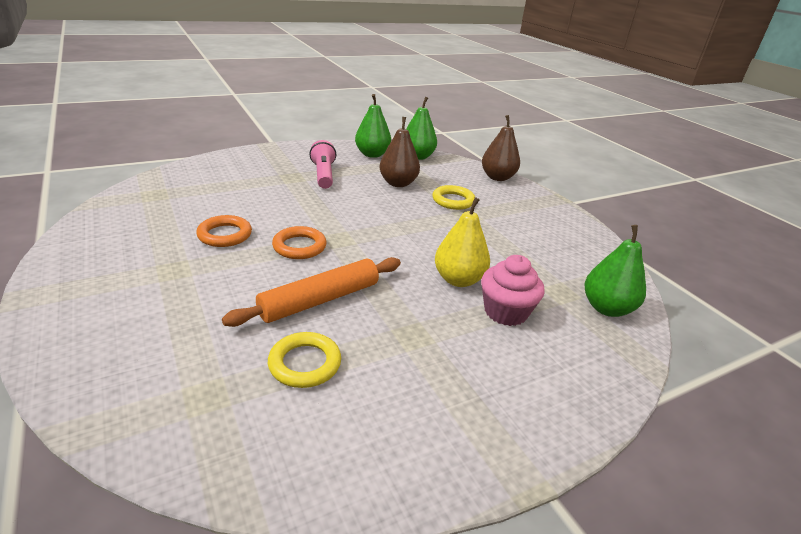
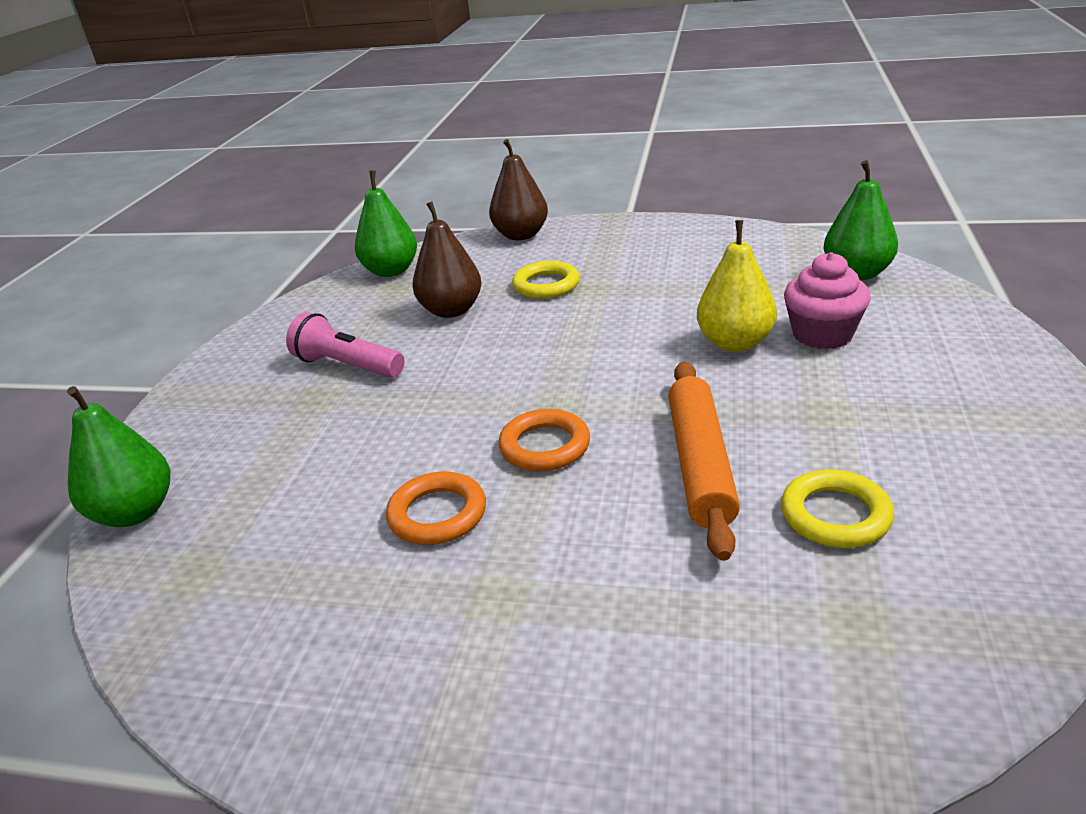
camera: 45 degrees left, 0 degrees up
(372, 154) = (335, 304): green pear -> green pear (135, 512)

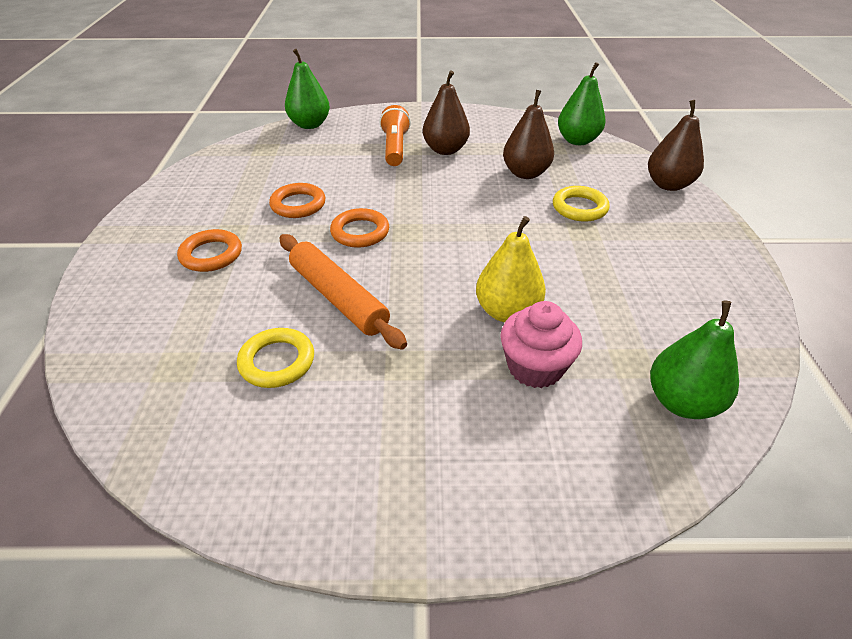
camera: 75 degrees right, 10 degrees up
(307, 411) = (395, 148): none -> orange flashlight
(347, 366) = (445, 150): pink flashlight -> brown pear
(563, 616) = (211, 255): none -> orange ring
(700, 464) = (338, 297): orange rolling pin -> orange rolling pin turned 60 degrees clockwise

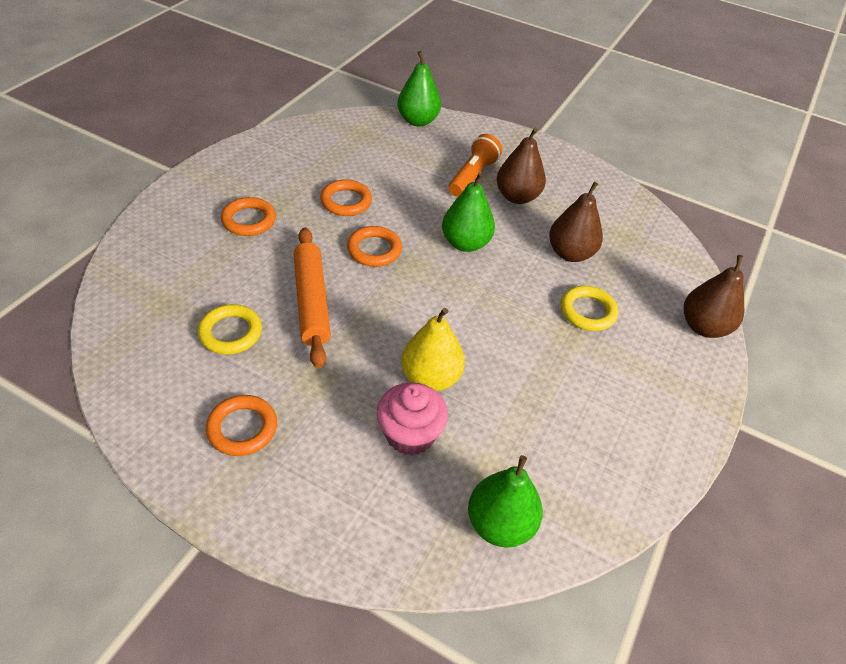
camera: 25 degrees right, 5 degrees up
(368, 446) = (242, 428): none -> orange ring
(577, 141) = (658, 239): green pear -> green pear (465, 243)

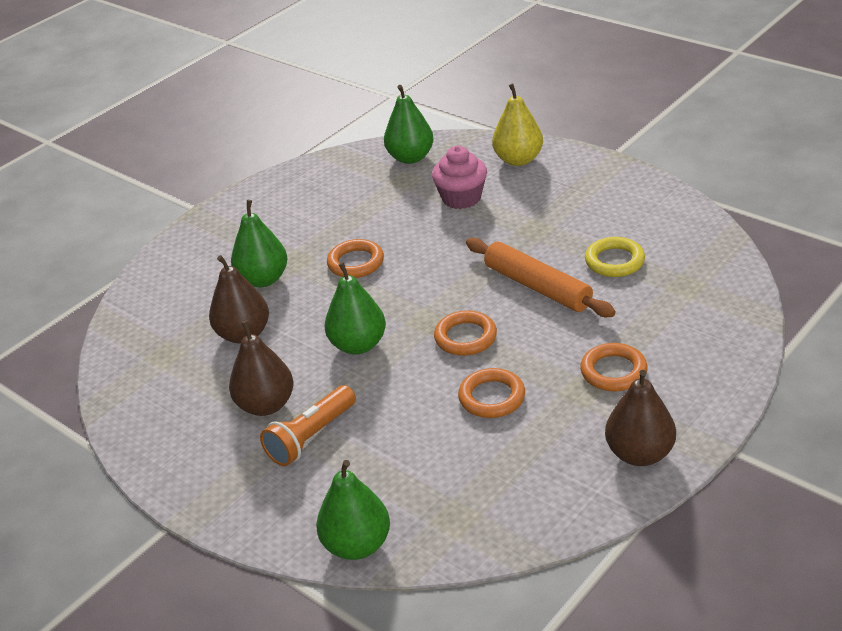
camera: 160 degrees left, 10 degrees down
(242, 428) = (593, 201): orange ring -> orange ring (356, 263)
(311, 301) = (538, 287): orange rolling pin -> orange rolling pin turned 45 degrees counterclockwise
(430, 378) = (435, 230): yellow pear -> yellow pear (518, 160)
(587, 311) = (263, 279): yellow ring -> green pear
(703, 327) = (160, 267): brown pear -> brown pear (639, 454)

